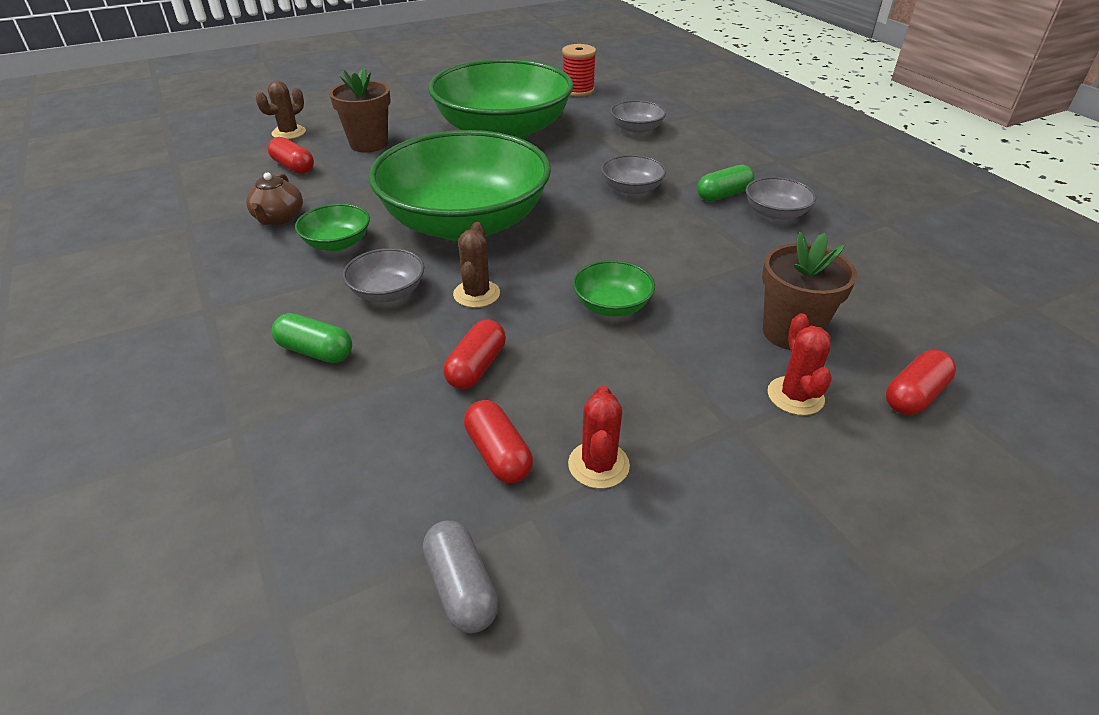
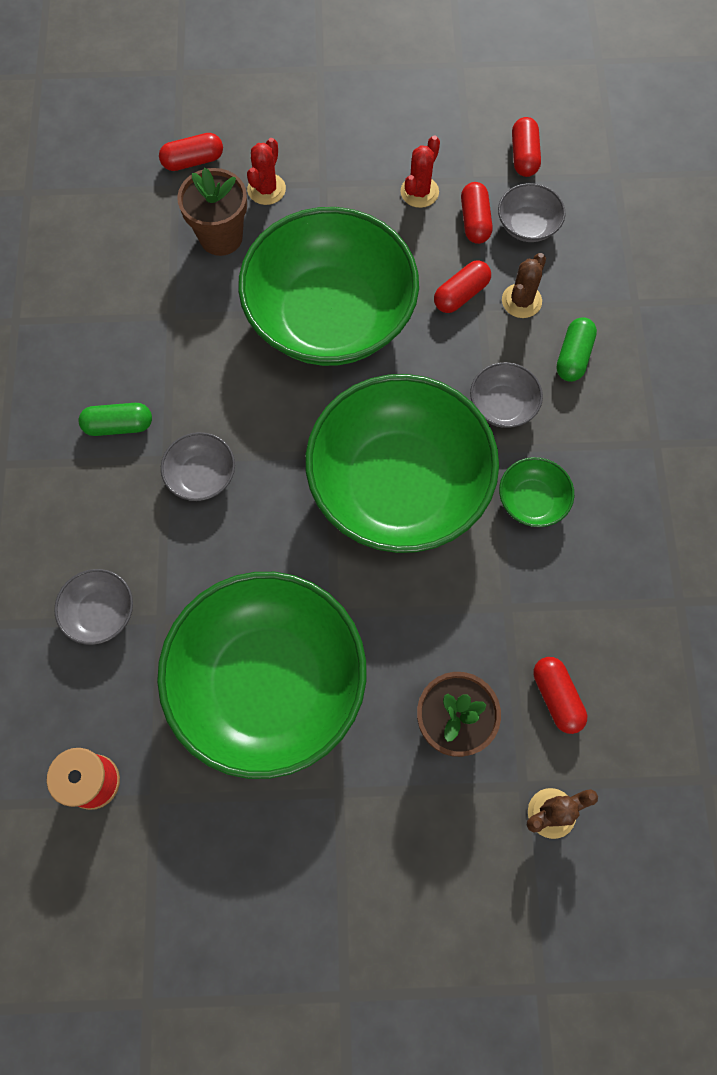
camera: 155 degrees left, 30 degrees up
(279, 218) = (584, 575): brown teapot -> none
(315, 351) = (573, 356): green capsule -> green capsule turned 60 degrees clockwise
(461, 587) = (524, 156): grey capsule -> red capsule
(476, 294) = (430, 373): brown cactus -> brown cactus (521, 301)
(612, 306) = (330, 316): green bowl -> green bowl, size x2.50
(775, 214) = (98, 374): grey bowl -> grey bowl (527, 225)

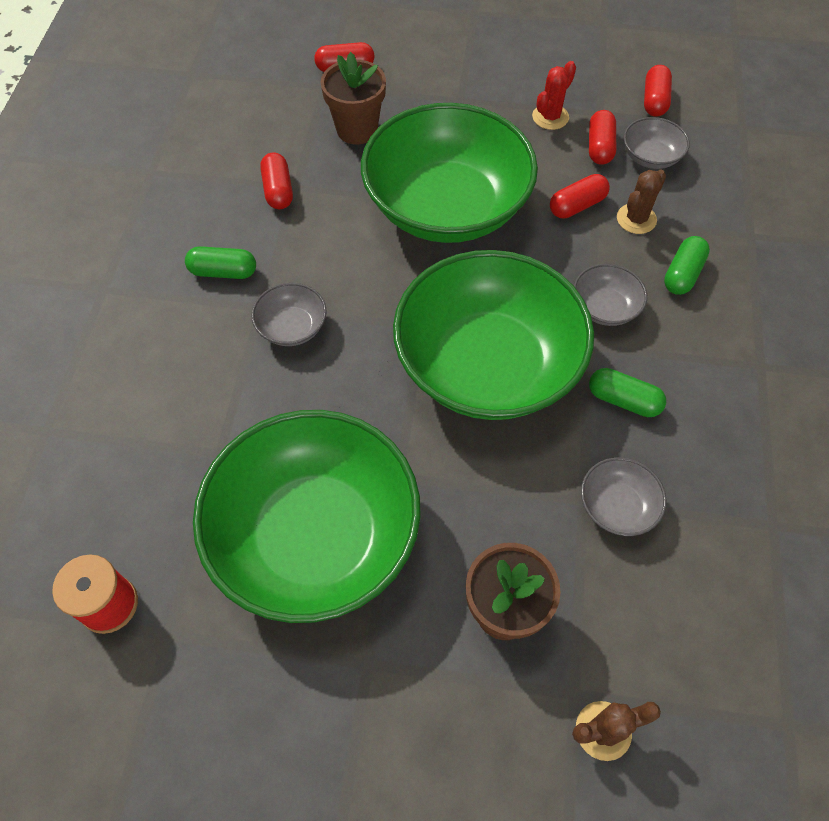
camera: 10 degrees right, 10 degrees down
(100, 612) = (161, 437): grey bowl -> grey bowl (617, 506)
(266, 189) = (407, 97): red cactus -> none
(532, 500) = (623, 400): green bowl -> green capsule
(556, 697) = (624, 603): red capsule -> red capsule (278, 190)

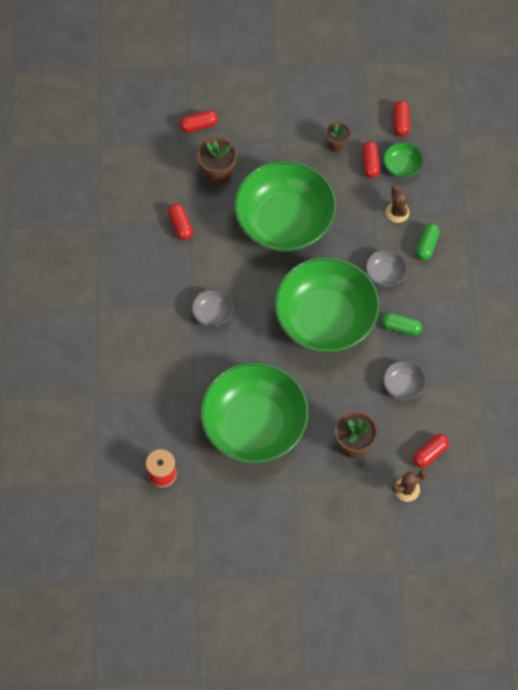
camera: 10 degrees left, 5 degrees up
(223, 272) = (163, 285): green capsule -> none
(550, 117) = (337, 145): red cactus -> brown flower pot
(577, 206) = (361, 208): red capsule -> red capsule (430, 453)
(636, 219) = (397, 212): brown cactus -> brown cactus turned 45 degrees counterclockwise
(650, 157) = (402, 166): grey bowl -> green bowl

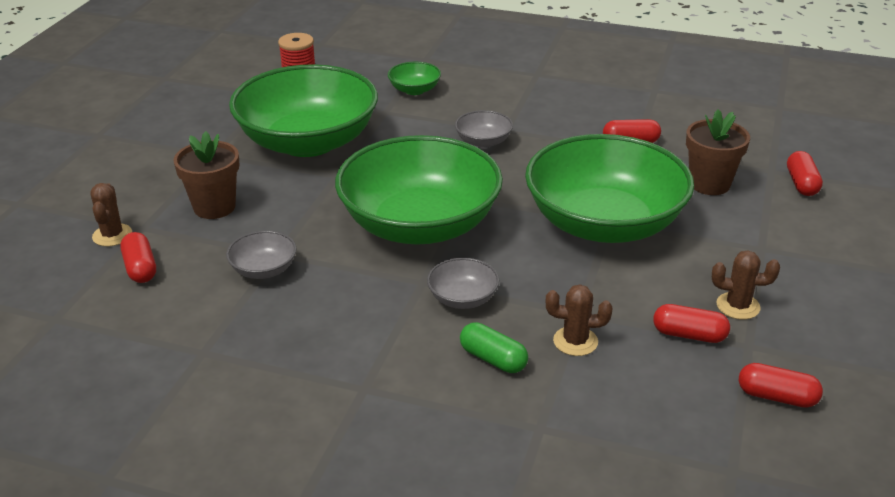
camera: 110 degrees right, 30 degrees down
(337, 145) = (738, 306): brown flower pot -> brown cactus
(400, 327) = (358, 291): green capsule -> none
(402, 166) = (673, 372): green bowl -> green bowl (414, 90)

